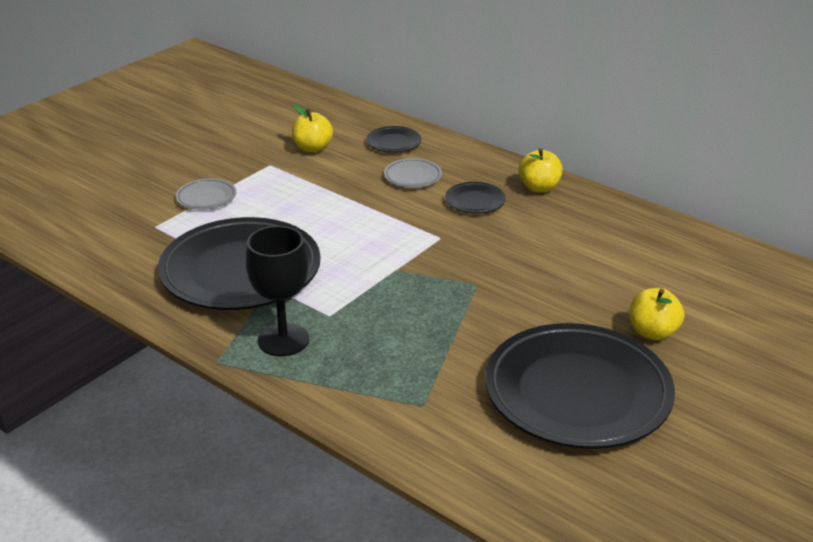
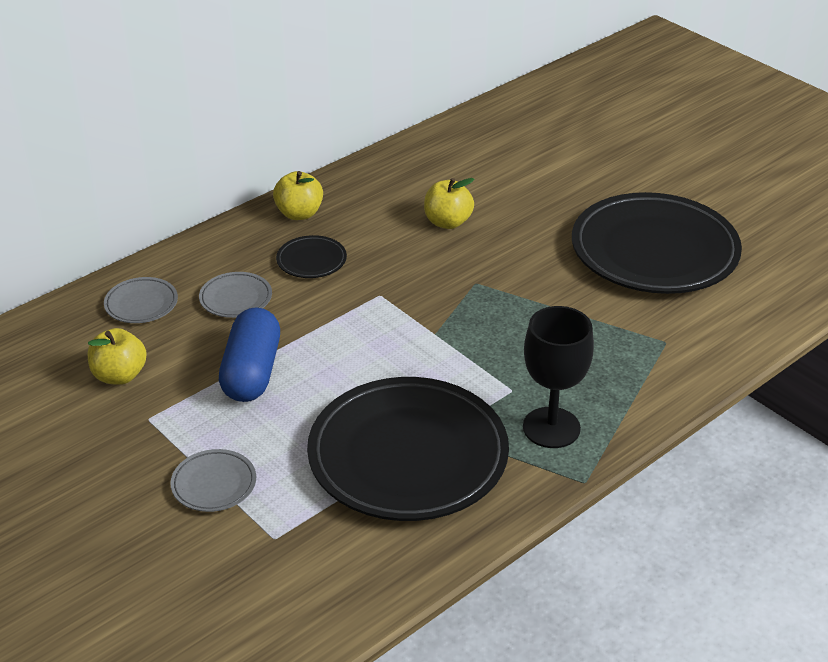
camera: 80 degrees left, 5 degrees up
(327, 195) = (252, 372): none -> blue capsule
(393, 143) = (141, 304): black plate -> grey plate
(652, 332) = (572, 196): yellow apple -> yellow apple (447, 222)

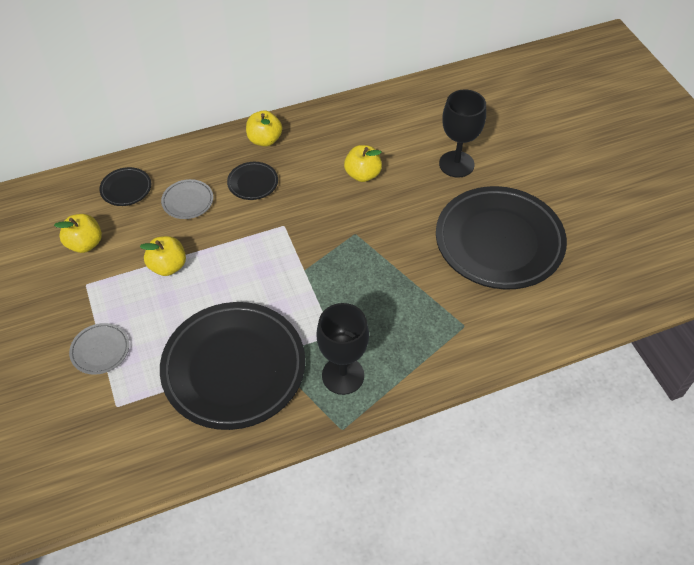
camera: 20 degrees right, 15 degrees up
(141, 304) = (126, 189): grey plate -> black plate
(252, 372) = (168, 266): blue capsule -> yellow apple
(556, 188) = (456, 164): none -> black goblet

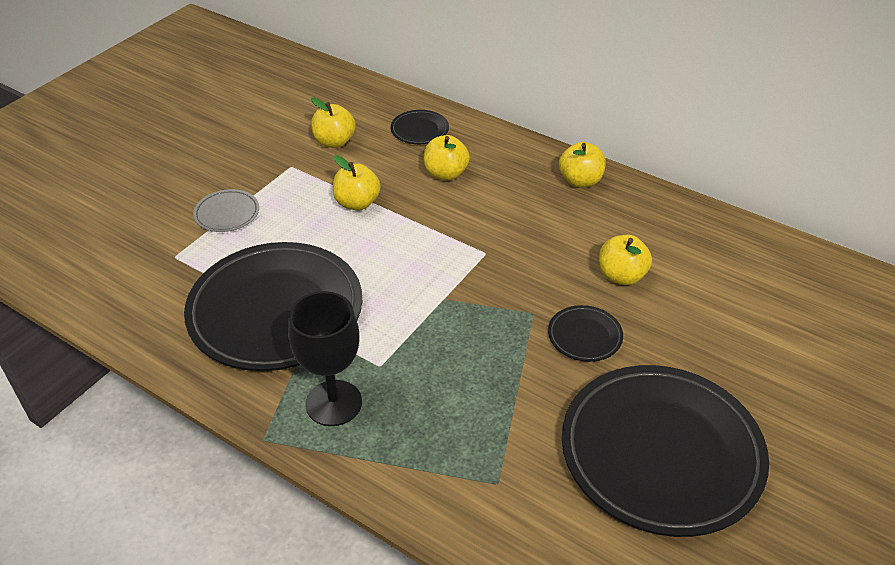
camera: 55 degrees right, 10 degrees down
(188, 201) = (445, 174): grey plate -> yellow apple
(253, 183) = (515, 202): black plate -> black plate (584, 336)
(456, 164) = (734, 349): black goblet -> none

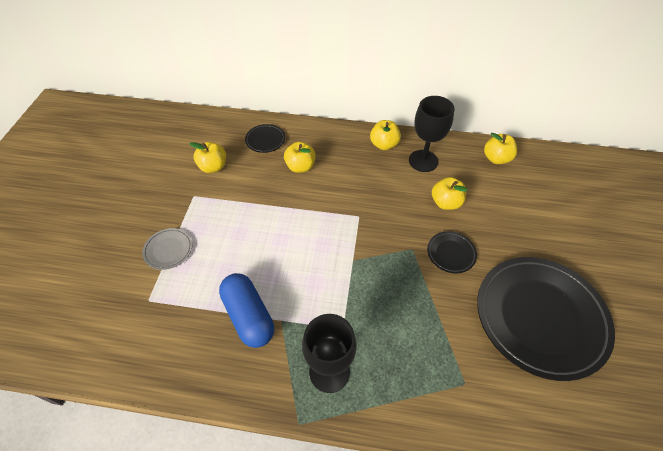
camera: 25 degrees left, 10 degrees up
(276, 312) = (248, 316): black plate -> blue capsule
(357, 203) = (255, 209): yellow apple -> yellow apple (496, 158)
(624, 216) = (423, 161): none -> black goblet

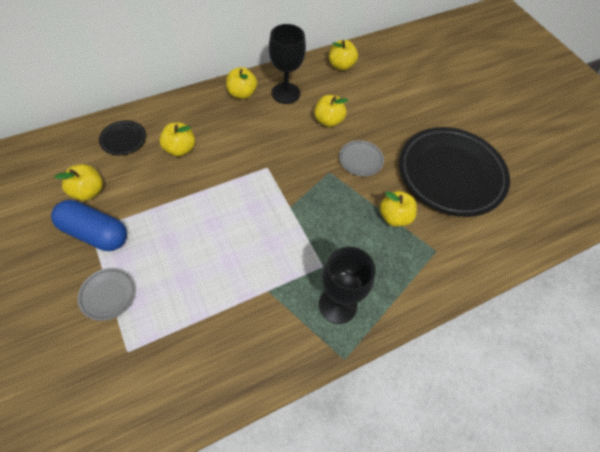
camera: 40 degrees left, 5 degrees up
(248, 316) = (237, 304): blue capsule -> blue capsule (95, 233)
(445, 325) = (394, 217): none -> yellow apple
(451, 253) = (360, 160): black plate -> grey plate

